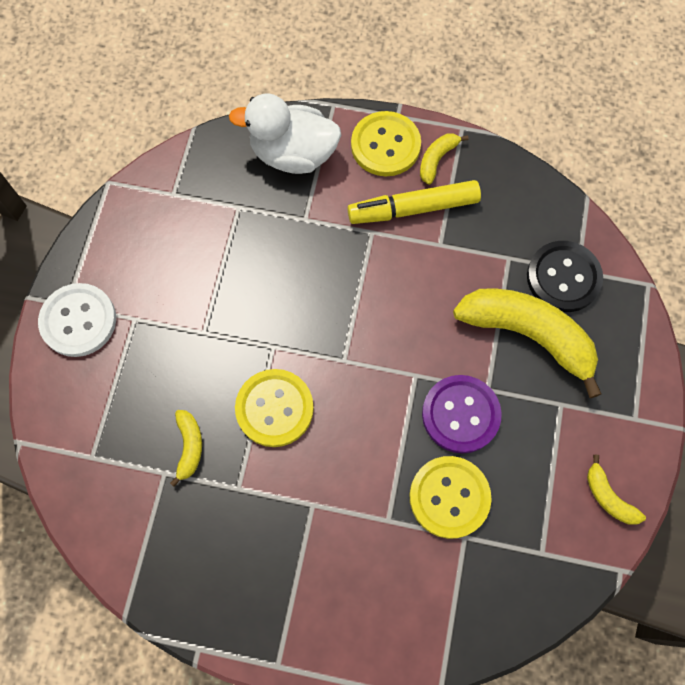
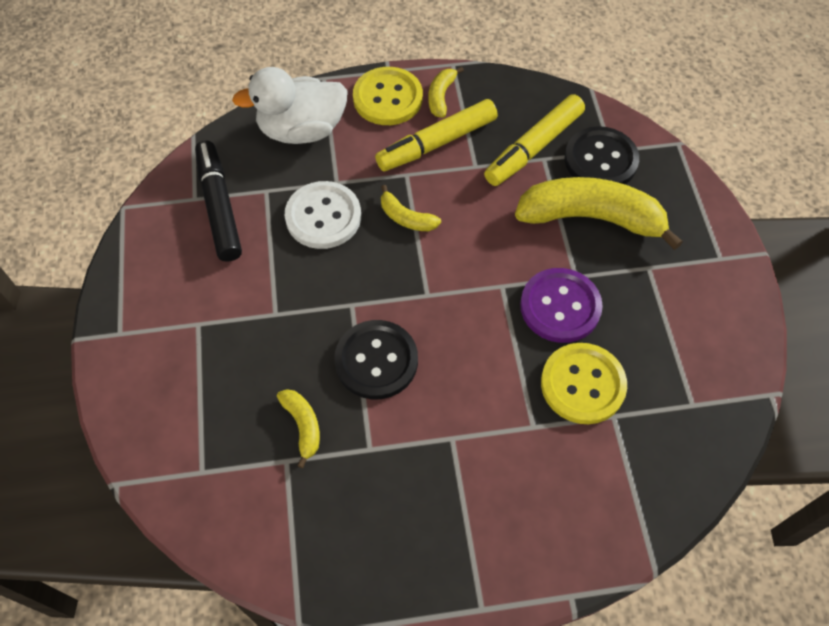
camera: 20 degrees left, 10 degrees down
(78, 321) = (139, 344): white button -> white button (323, 217)
(192, 209) = (219, 206): none -> black marker
(274, 408) = (376, 361): yellow button -> black button
(503, 243) = (533, 147): none -> yellow marker
(608, 497) = (729, 333): yellow banana -> yellow banana (406, 218)

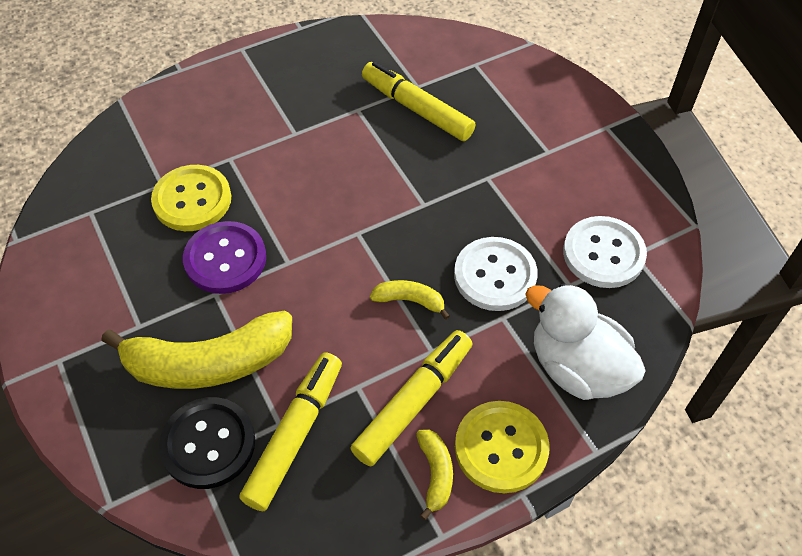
camera: 160 degrees right, 5 degrees down
(219, 206) = (603, 254): black marker -> white button
(302, 130) = (577, 368): white duck -> white duck turned 105 degrees counterclockwise
(303, 426) = (417, 109): yellow banana -> yellow marker
(376, 361) = (380, 167): black button -> none

